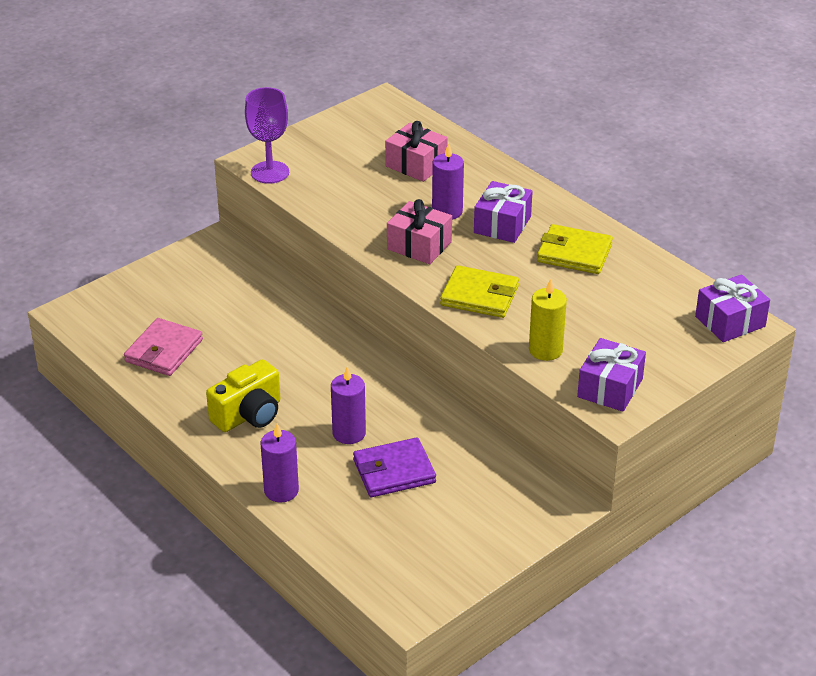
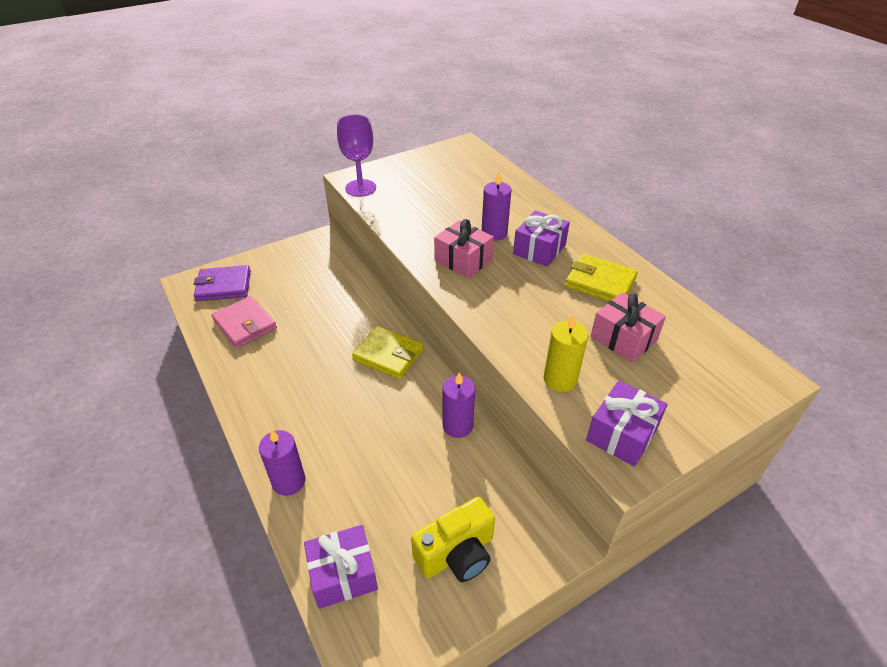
camera: 10 degrees right, 5 degrees up
(164, 351) = (245, 324): pink wallet -> pink wallet turned 75 degrees counterclockwise
(249, 415) = (290, 394): yellow camera -> yellow camera (457, 554)
(349, 433) = (370, 426): purple candle -> purple candle (457, 425)
(394, 471) = (399, 475): purple wallet -> purple wallet (224, 286)
(416, 165) = (478, 193): pink gift -> pink gift (623, 338)
(479, 296) = (506, 313): yellow wallet -> yellow wallet (388, 355)
(730, 321) = (750, 371): purple gift -> purple gift (343, 574)

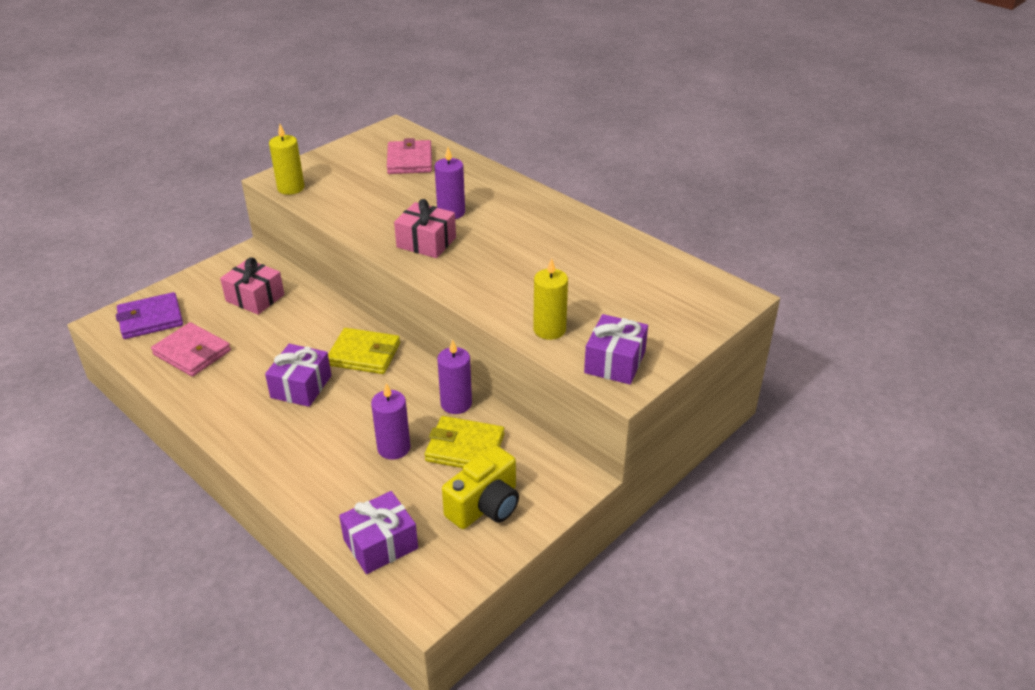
camera: 15 degrees left, 5 degrees down
(289, 481) = (298, 482): purple candle -> purple candle (394, 448)
(360, 188) = (291, 188): purple goblet -> yellow candle
(470, 177) = (409, 161): none -> pink wallet
(539, 249) = (501, 221): purple gift -> purple gift (301, 386)
(600, 282) = (568, 242): yellow wallet -> yellow wallet (465, 448)
(623, 338) = (601, 286): pink gift -> pink gift (255, 298)

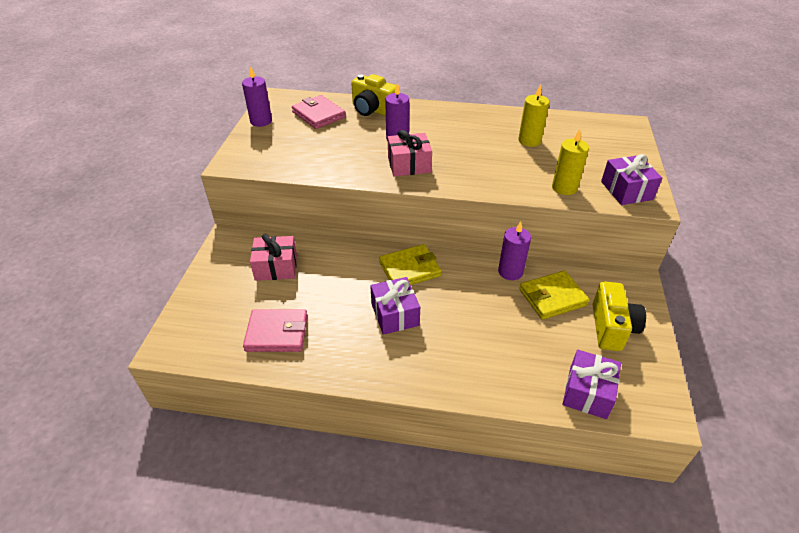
camera: 35 degrees left, 5 degrees up
(150, 319) = (206, 324): purple wallet -> none
(291, 188) = (253, 165): yellow candle -> yellow candle (529, 141)
(394, 448) = (511, 322): purple candle -> purple candle (261, 121)
(468, 175) = (373, 110): none -> yellow camera

